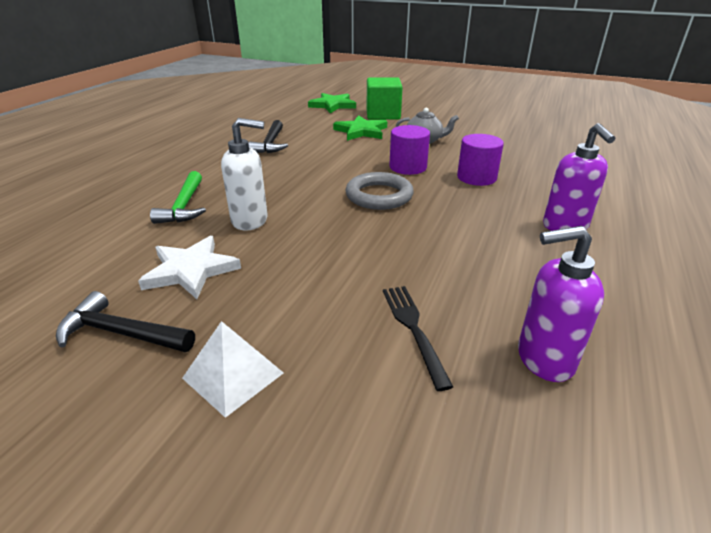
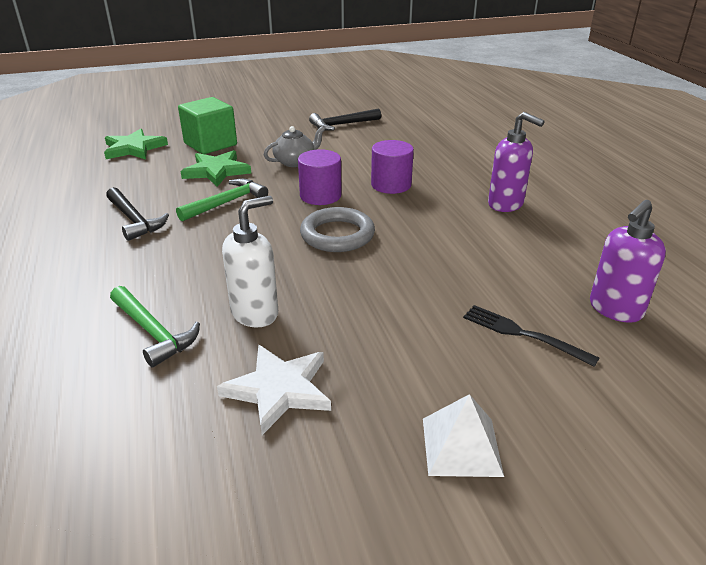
camera: 40 degrees left, 0 degrees up
(121, 333) = (314, 481): black hammer -> black hammer (342, 125)
(337, 151) = (226, 203): none -> green hammer

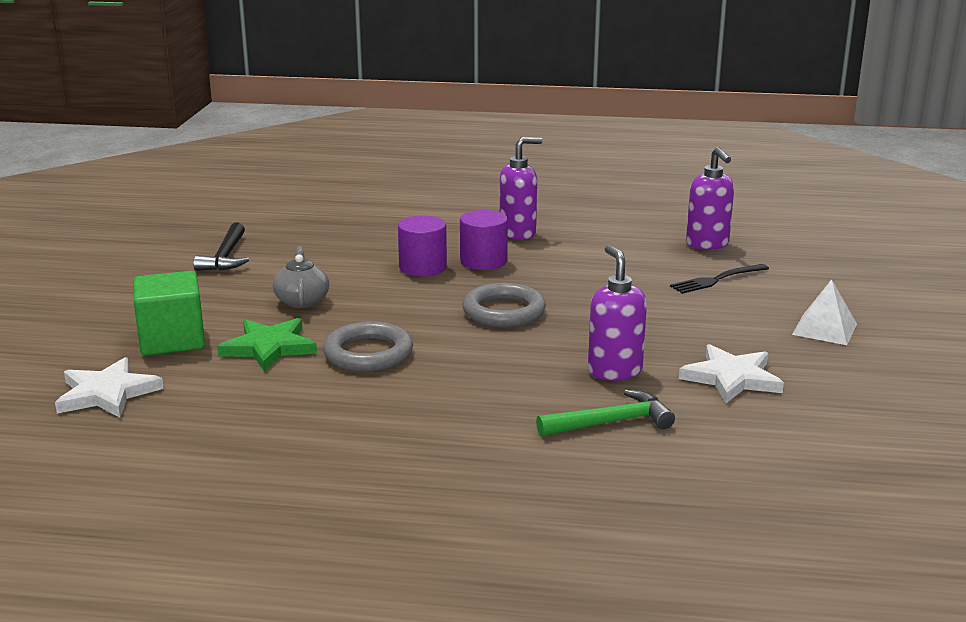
camera: 65 degrees left, 10 degrees down
(134, 148) = (107, 393): green star -> white star
(134, 220) = (353, 412): black hammer -> none
(226, 203) = (368, 353): green hammer -> grey ring
(255, 313) = (614, 371): white soap dispenser -> purple soap dispenser
(320, 196) = (408, 303): purple cylinder -> purple cylinder (483, 261)

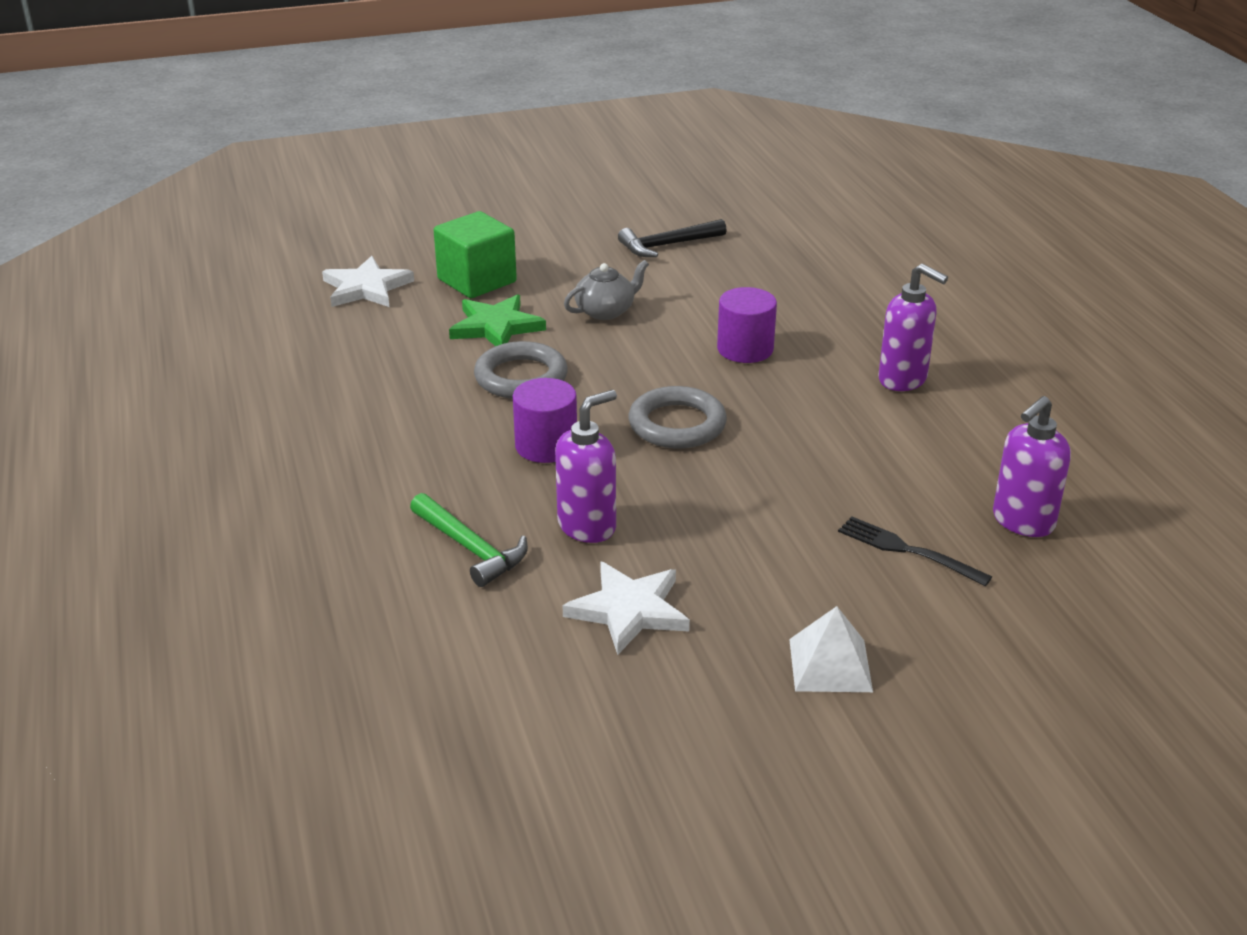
camera: 65 degrees right, 10 degrees up
(483, 261) = (798, 379): purple cylinder -> purple cylinder (546, 446)

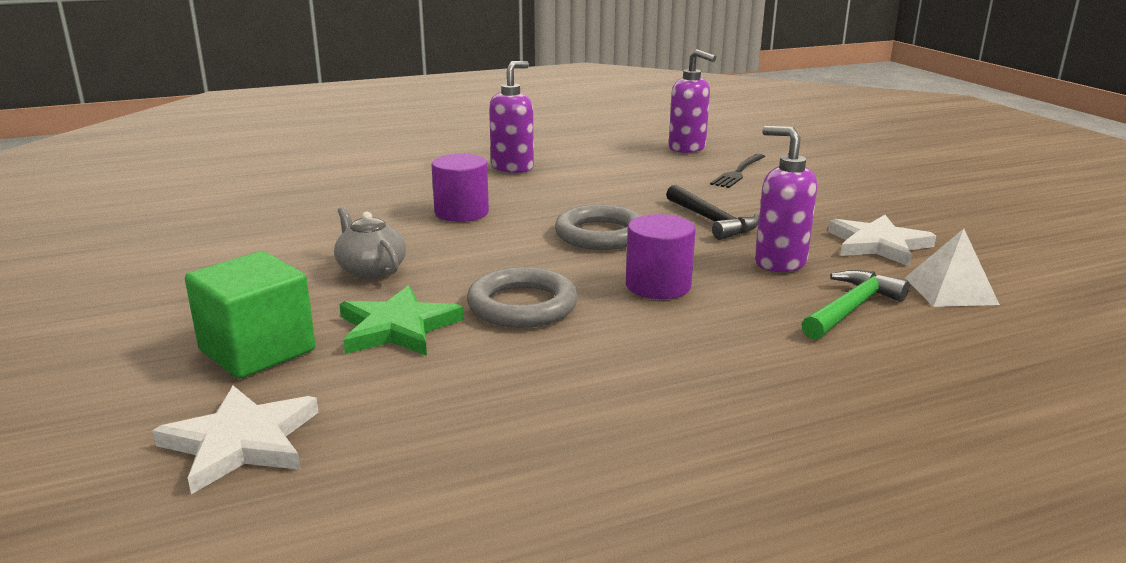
camera: 95 degrees left, 10 degrees down
(667, 245) = (216, 245): black hammer -> black hammer (712, 221)
(830, 665) = (877, 192): white pyramid -> white pyramid (950, 291)

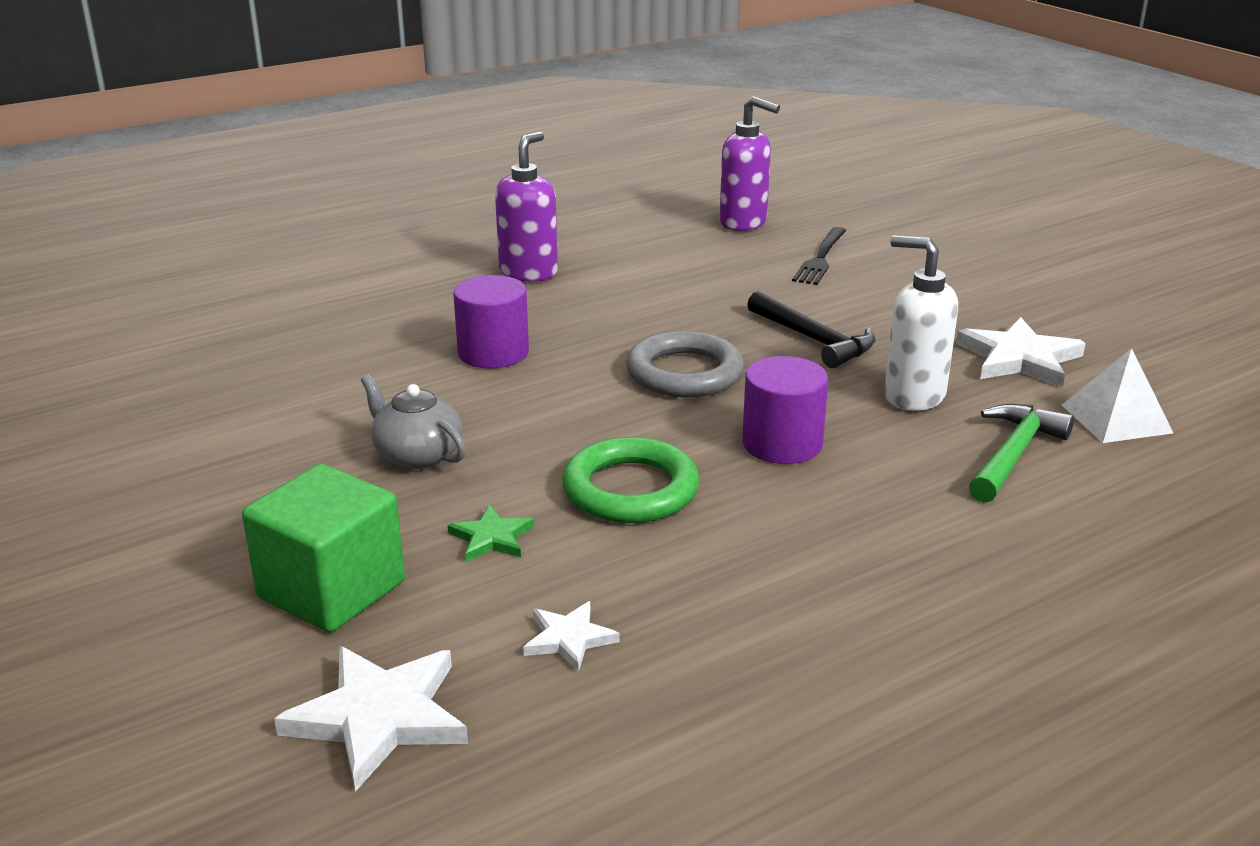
camera: 10 degrees left, 5 degrees up
(398, 328) = (492, 538): green star -> green star, size x0.55
(422, 402) = (569, 639): none -> white star
(522, 305) = (630, 489): grey ring -> green ring
(779, 262) = (913, 396): purple soap dispenser -> white soap dispenser

